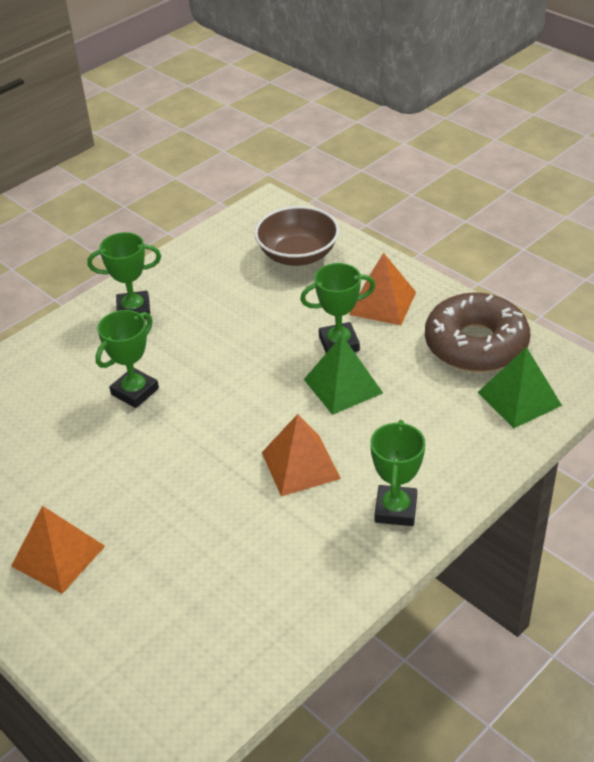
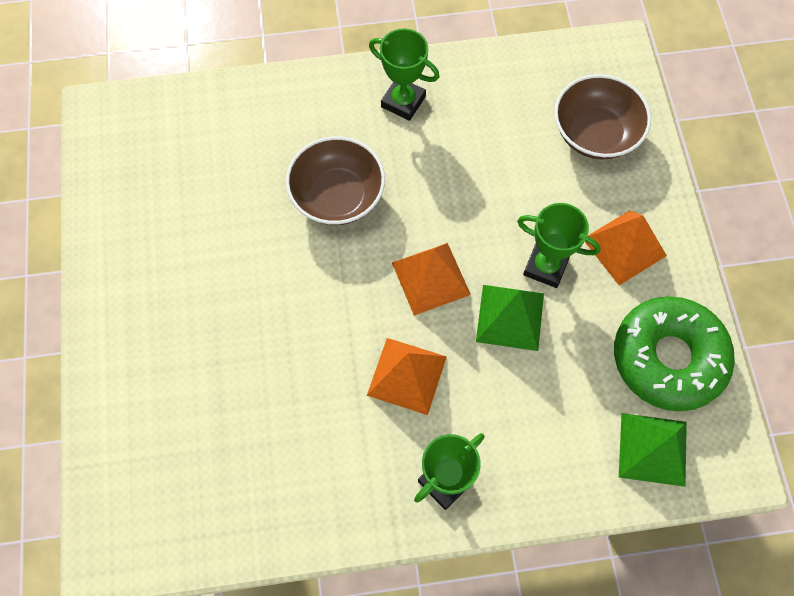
camera: 35 degrees right, 25 degrees up
(58, 555) = (163, 322): orange pyramid -> orange pyramid (431, 278)
(135, 391) = (337, 196): green trophy -> brown bowl
(476, 344) = (668, 358): brown donut -> green donut

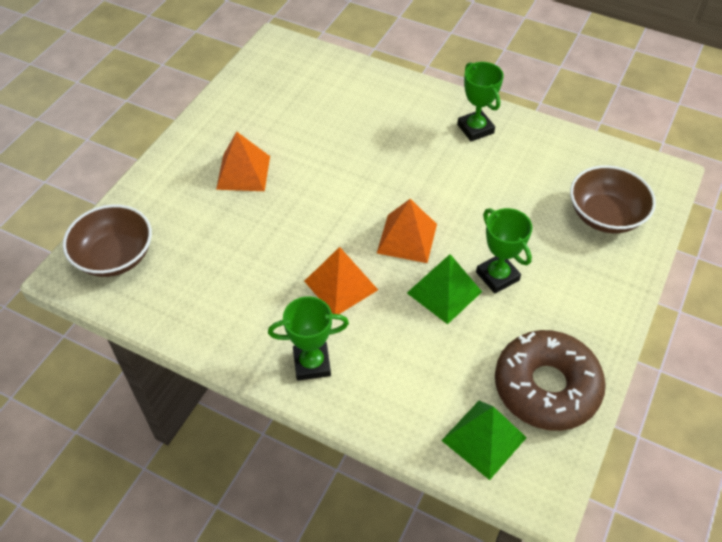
camera: 35 degrees right, 15 degrees down
(337, 196) = (384, 159): brown bowl -> brown bowl (115, 256)
(624, 247) = (569, 297): orange pyramid -> orange pyramid (243, 172)
(668, 358) = (546, 387): green donut -> brown donut

